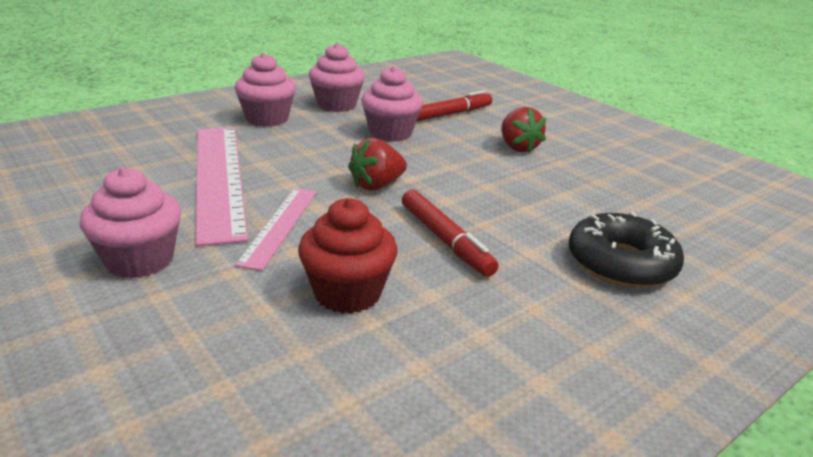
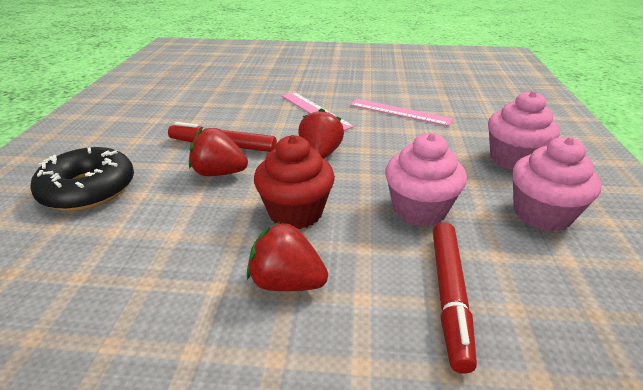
camera: 135 degrees right, 5 degrees up
(140, 260) = (330, 80): pink cupcake -> none
(219, 178) = (399, 112): pink ruler -> pink ruler, size x0.55
(347, 293) = (233, 106): red cupcake -> red cupcake (295, 212)
(484, 216) = (219, 173): none -> red strawberry

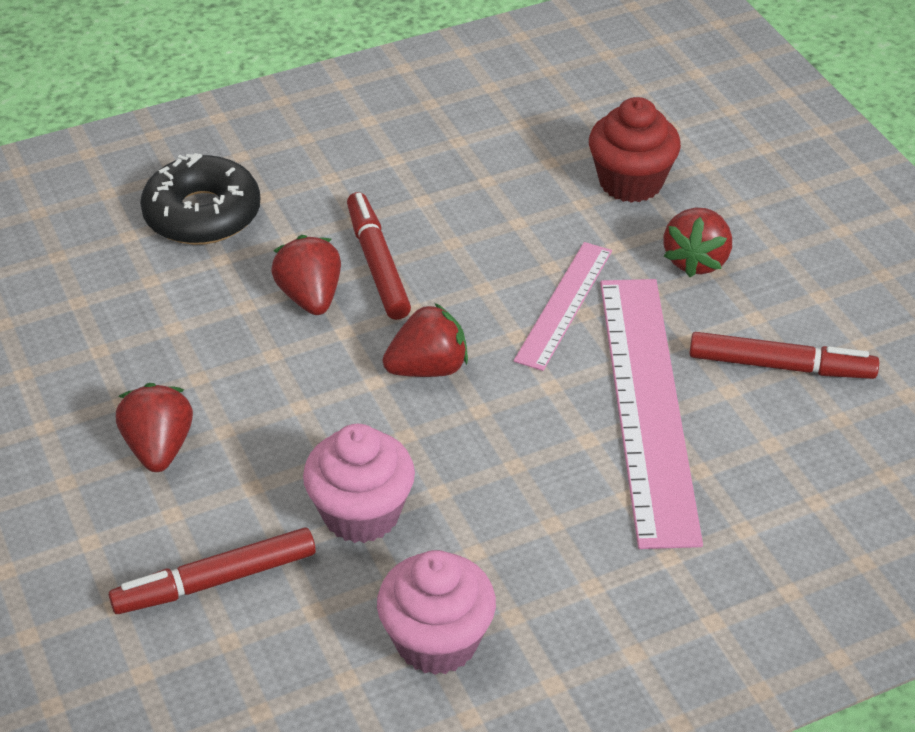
camera: 60 degrees right, 10 degrees up
(295, 212) = (277, 403): red cupcake -> red cupcake (630, 182)
(321, 80) = (696, 260): none -> red strawberry
(399, 112) = (647, 406): pink ruler -> pink ruler, size x1.81
(400, 83) = (780, 366): none -> red marker
(513, 159) = (581, 587): pink cupcake -> none

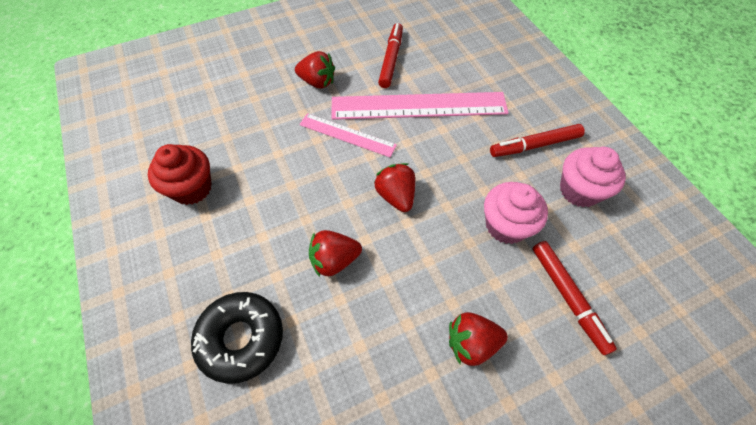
camera: 90 degrees left, 15 degrees up
(377, 264) = (306, 223): red marker -> red marker (534, 145)
(630, 182) = (252, 103): red cupcake -> red cupcake (192, 188)

